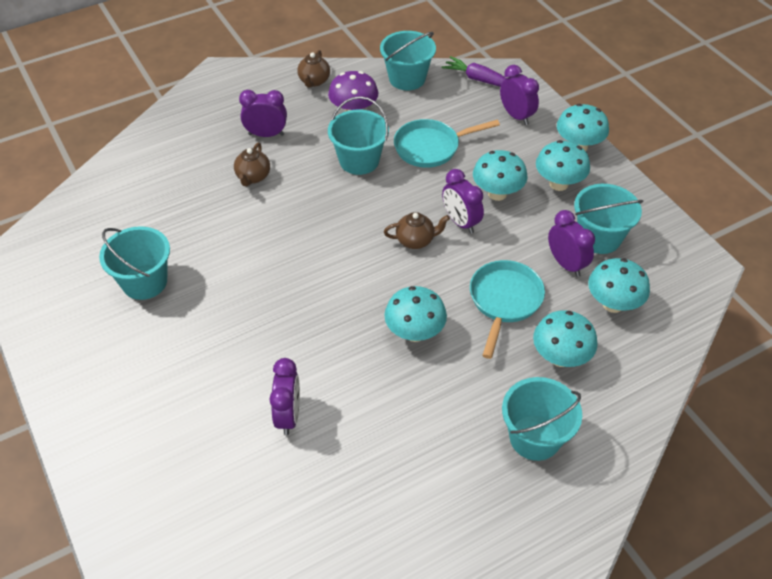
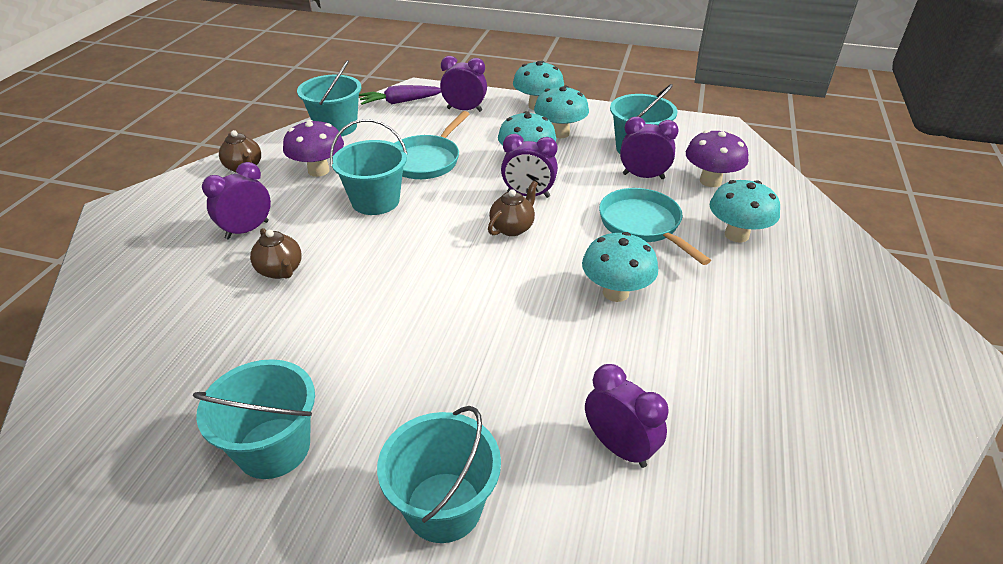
camera: 45 degrees left, 10 degrees down
(534, 437) = (811, 299): turquoise bucket -> turquoise bucket (444, 507)
(613, 304) = (710, 181): turquoise mushroom -> purple mushroom

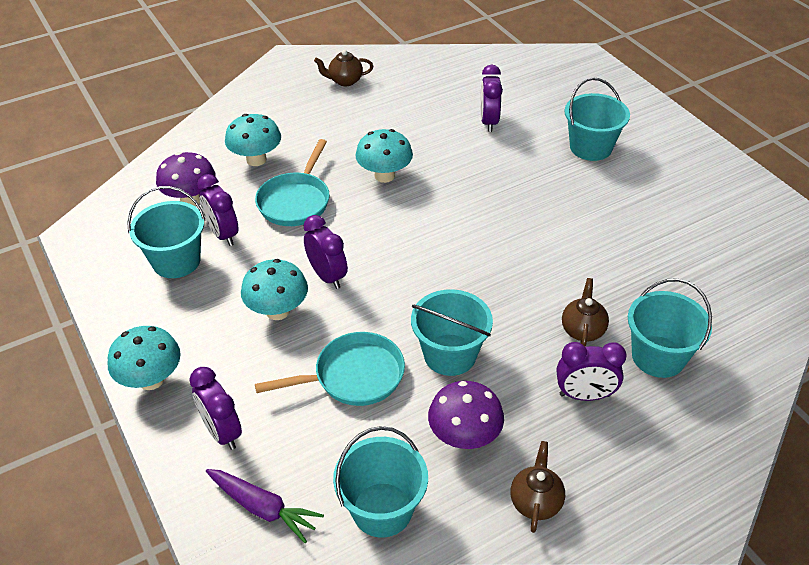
camera: 135 degrees left, 5 degrees up
(274, 448) = (656, 214): turquoise bucket -> turquoise bucket (658, 356)
(512, 228) = (380, 256): brown teapot -> brown teapot (345, 81)
(559, 133) = (198, 324): turquoise mushroom -> none

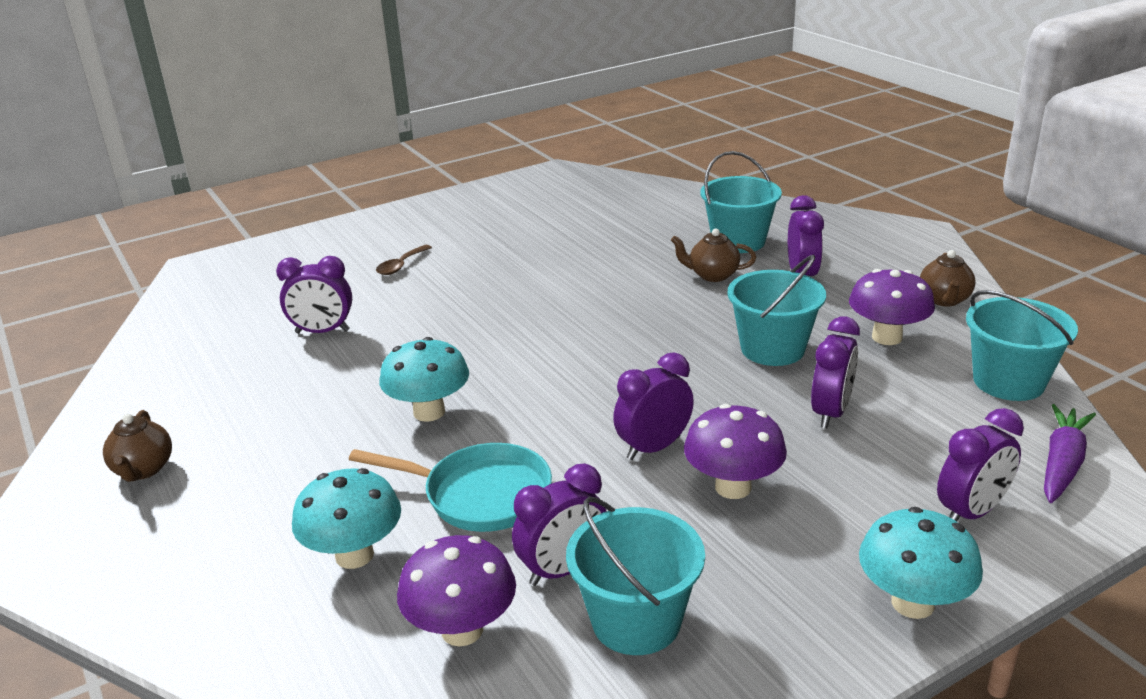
camera: 90 degrees left, 15 degrees down
(277, 311) = (733, 487): turquoise mushroom -> purple mushroom
(353, 376) = (831, 413): turquoise pan -> purple clock
(535, 502) = (944, 300): brown teapot -> brown teapot turned 90 degrees counterclockwise
(590, 147) = (401, 265): turquoise bucket -> brown spoon

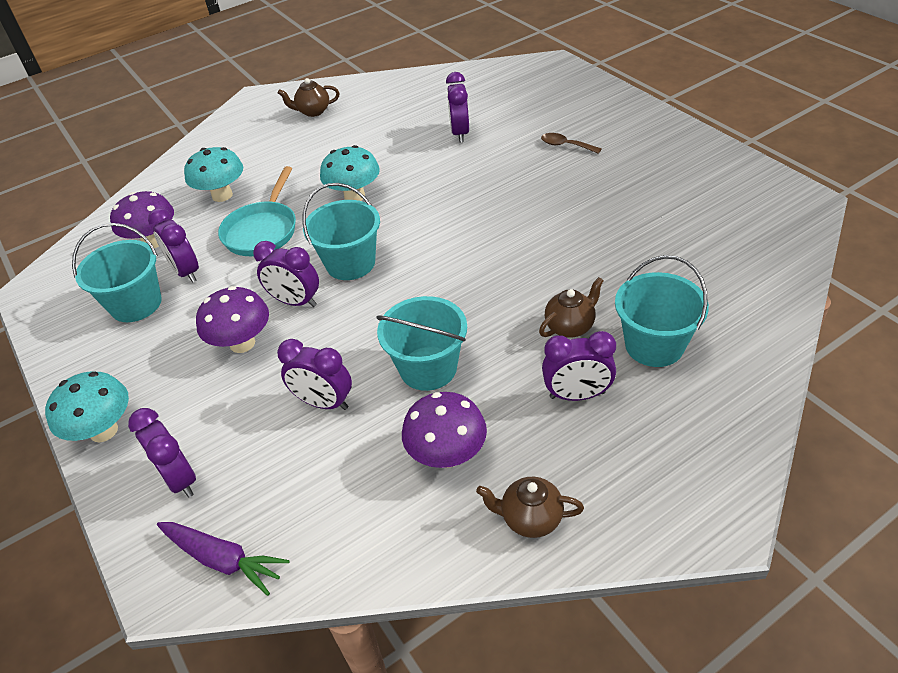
camera: 90 degrees right, 15 degrees up
(653, 448) = (295, 302): purple clock -> purple clock turned 150 degrees clockwise
(712, 275) = (570, 326): brown teapot -> brown teapot turned 45 degrees clockwise
(1008, 382) = (357, 546): turquoise bucket -> turquoise bucket (350, 263)

